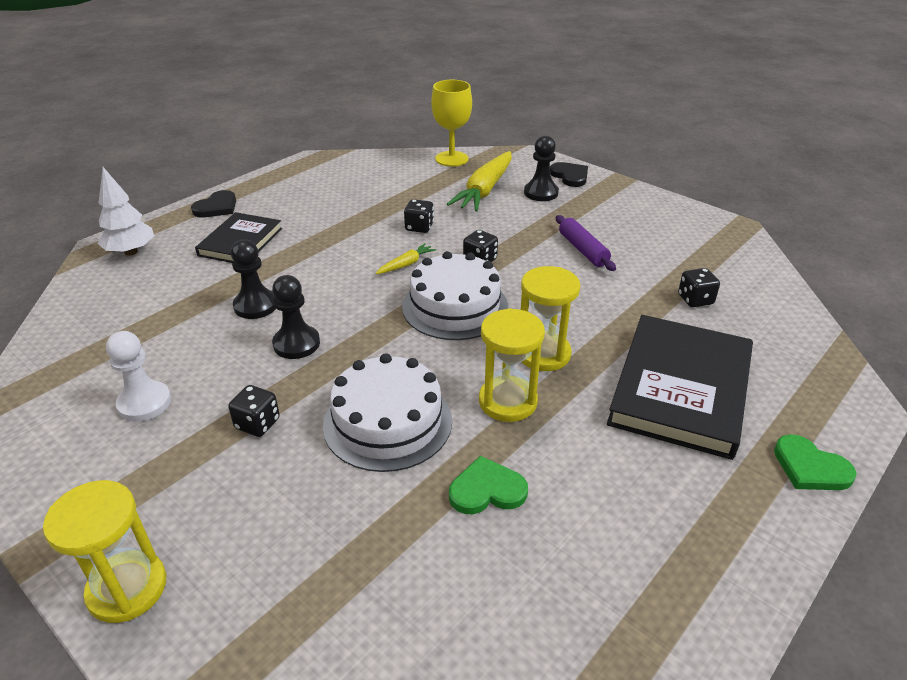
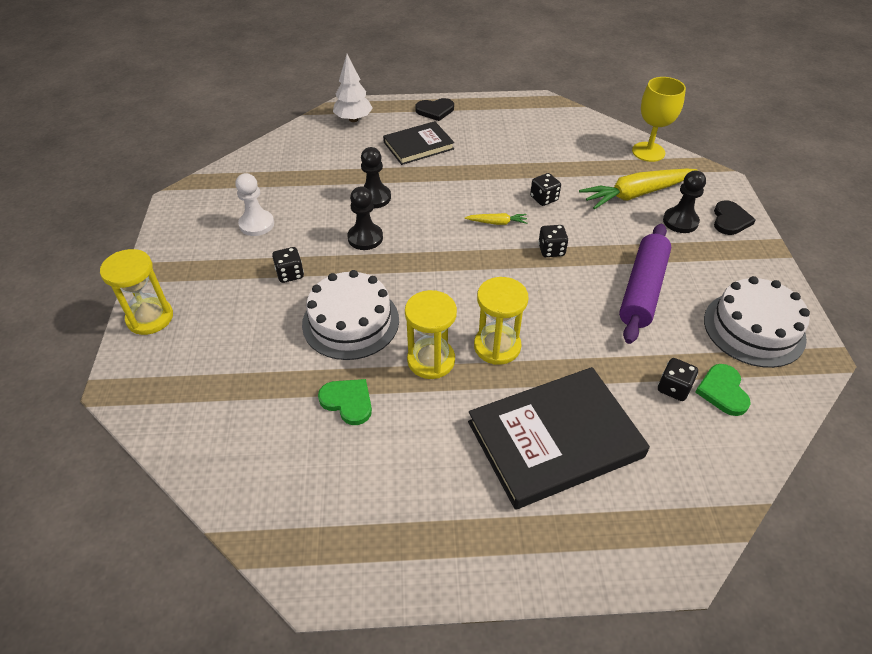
camera: 45 degrees right, 10 degrees up
(455, 306) = (487, 274): white cake -> white cake (754, 328)
(583, 250) = (642, 290): purple rolling pin -> purple rolling pin, size x1.63
(810, 467) = (561, 561): green heart -> green heart (722, 391)

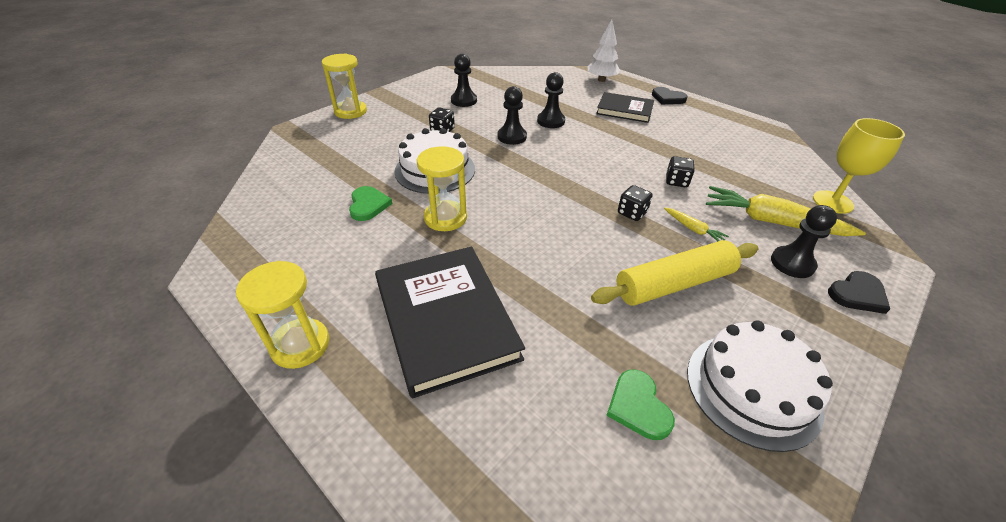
camera: 45 degrees right, 5 degrees down
(256, 224) = (464, 101): white pawn -> black pawn
(497, 222) = (614, 175): yellow carrot -> yellow carrot (693, 229)
(497, 346) = (498, 239): yellow hourglass -> yellow hourglass (300, 345)
(555, 439) = (445, 320): black book -> black book turned 45 degrees clockwise
(642, 290) = (674, 283): purple rolling pin -> yellow rolling pin
(673, 388) = (593, 366): black dice -> none
(722, 391) = (638, 406): green heart -> green heart turned 60 degrees counterclockwise

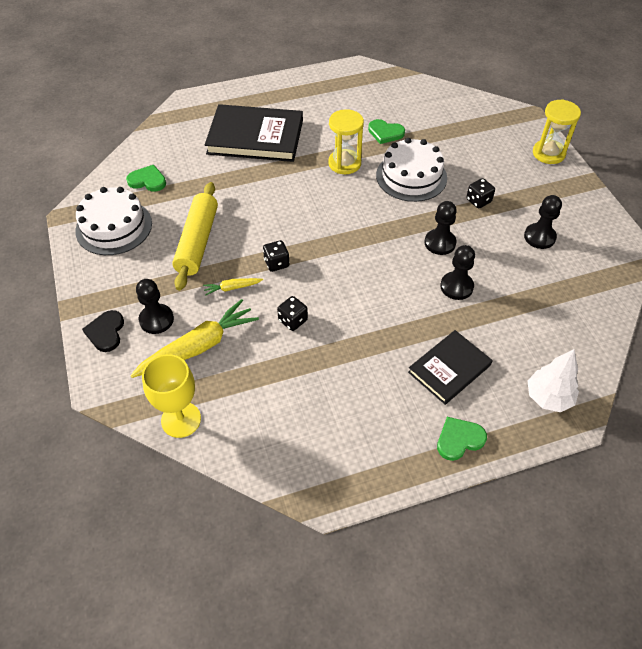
camera: 120 degrees right, 10 degrees up
(300, 345) = (280, 89): yellow hourglass -> none
(667, 98) = (459, 439): black heart -> green heart

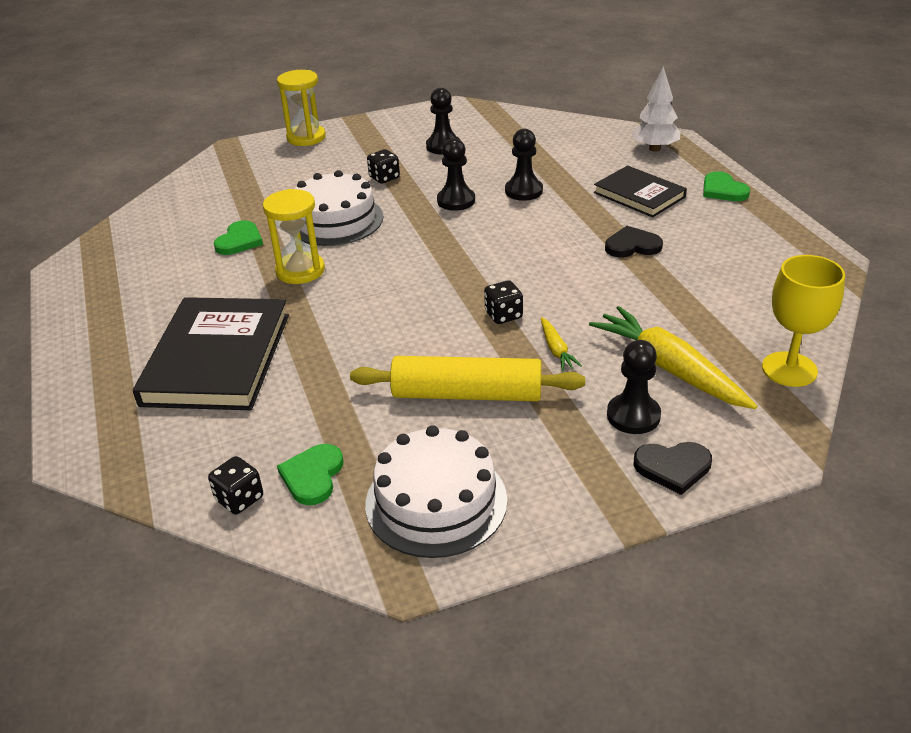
camera: 90 degrees left, 15 degrees down
(293, 320) = (601, 295): black dice -> black dice (239, 499)
(361, 350) = (632, 246): none -> black heart

